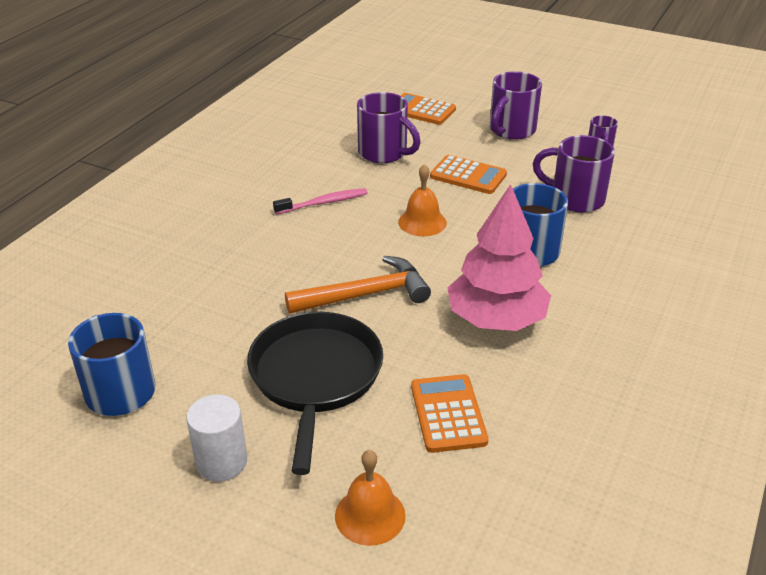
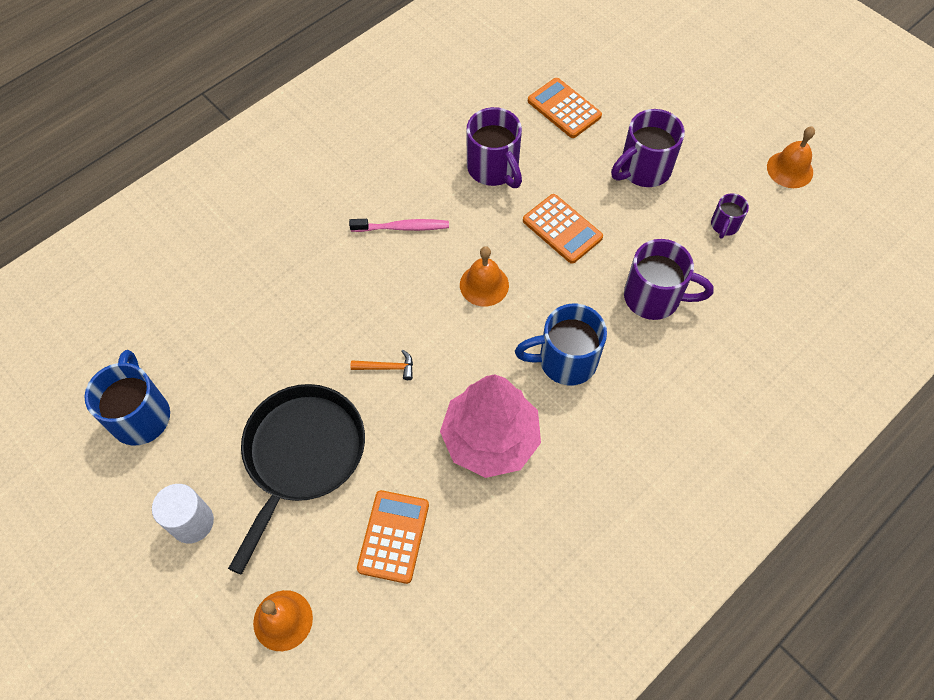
camera: 20 degrees right, 25 degrees up
(365, 295) = (387, 367): orange hammer -> orange hammer, size x0.47
(575, 199) = (654, 297): purple mug -> purple mug turned 150 degrees clockwise
(625, 109) = (790, 169): none -> orange bell

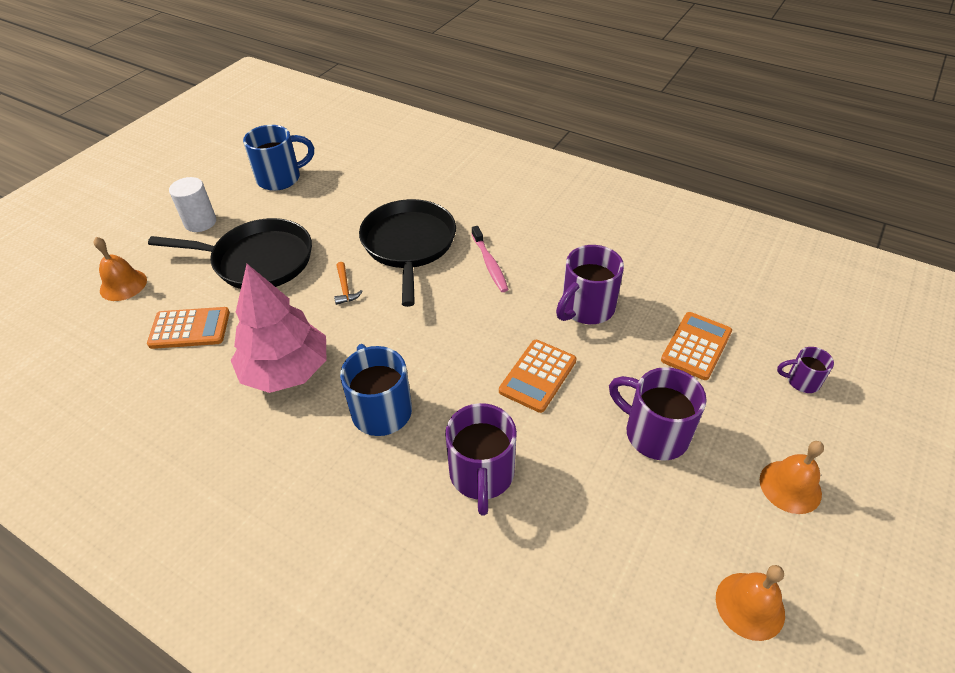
camera: 75 degrees right, 15 degrees down
(340, 294) = (409, 244): none -> black pan
(484, 285) = (449, 331): orange bell -> orange bell (790, 486)
(724, 225) = (614, 534): purple mug -> purple mug (801, 381)

